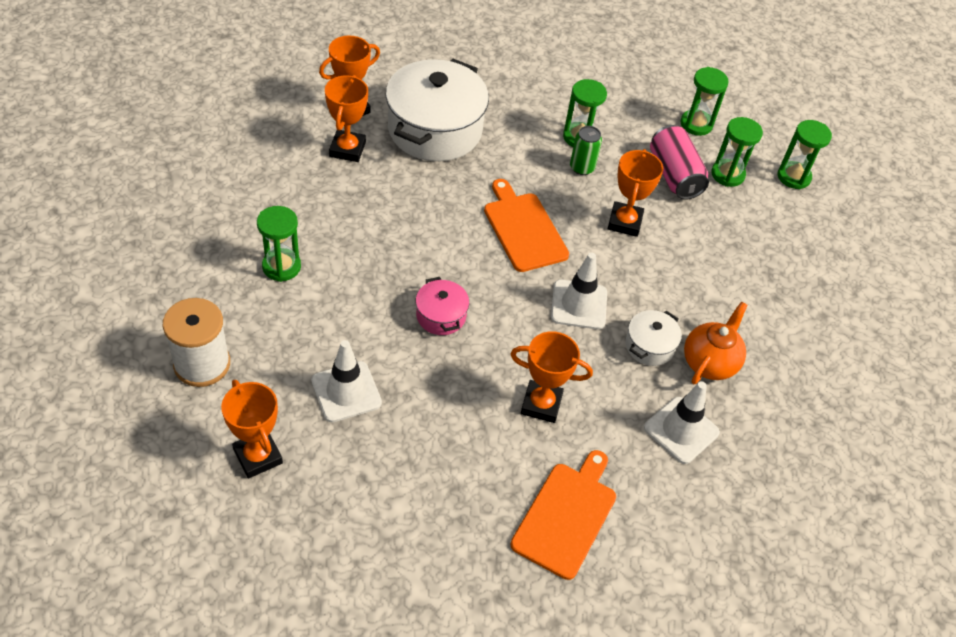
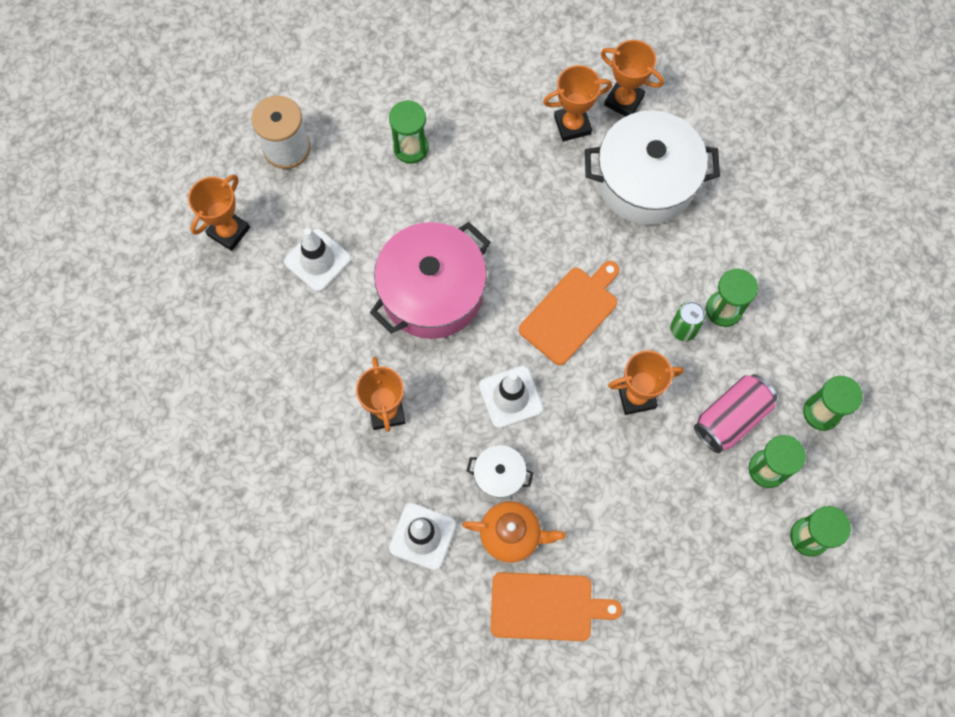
camera: 70 degrees right, 20 degrees up
(441, 316) = (432, 292): pink pot -> pink pot, size x2.17
(566, 516) = (291, 476): orange cutting board -> orange cutting board (546, 607)

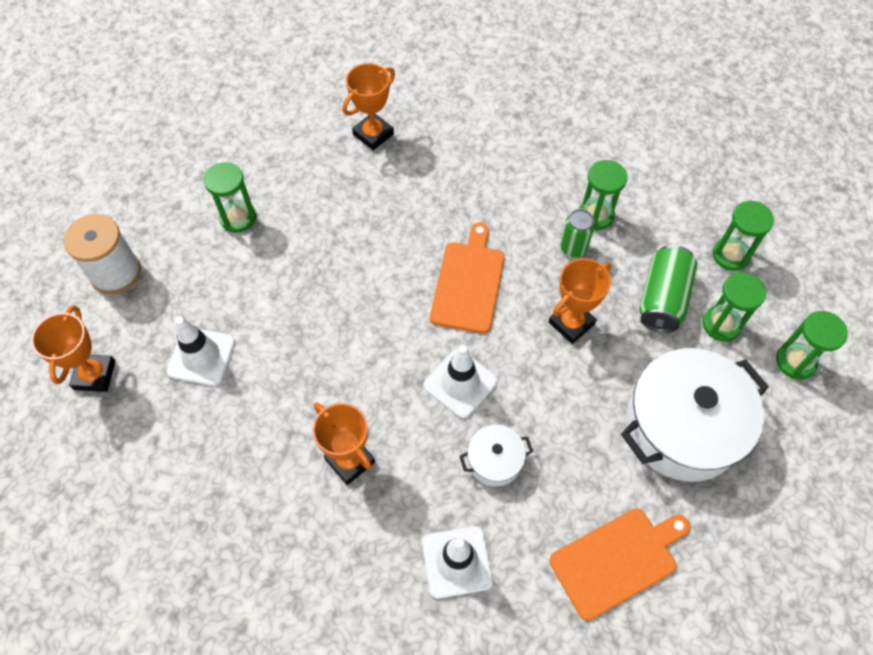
camera: 30 degrees left, 10 degrees down
(432, 292) = (330, 329): pink pot -> none
(511, 535) = (541, 510): orange teapot -> none
(624, 100) = (405, 97): orange trophy -> none
(646, 181) = (464, 148): white pot -> white pot (682, 427)
(731, 418) = (662, 298): pink can -> green can

